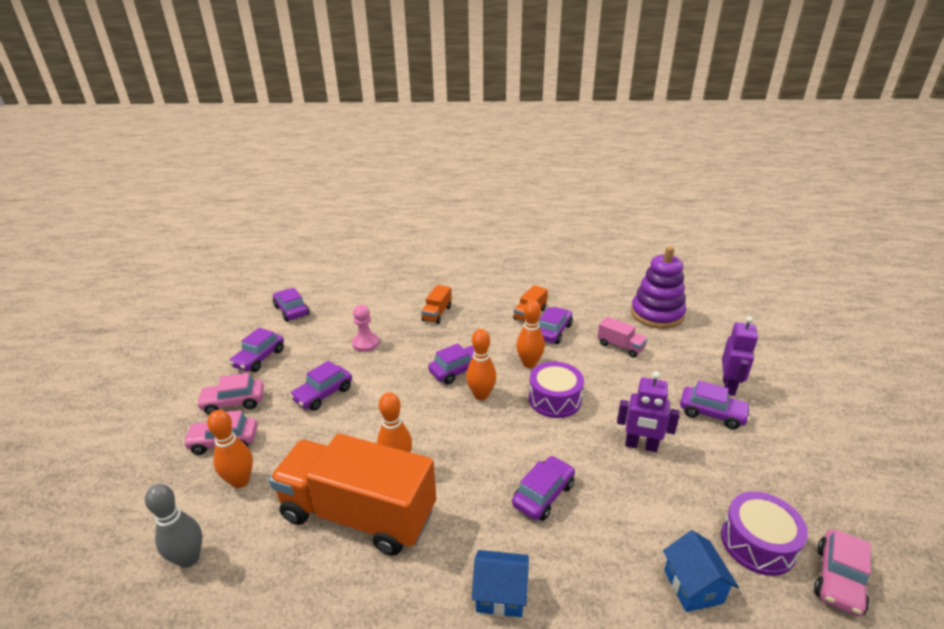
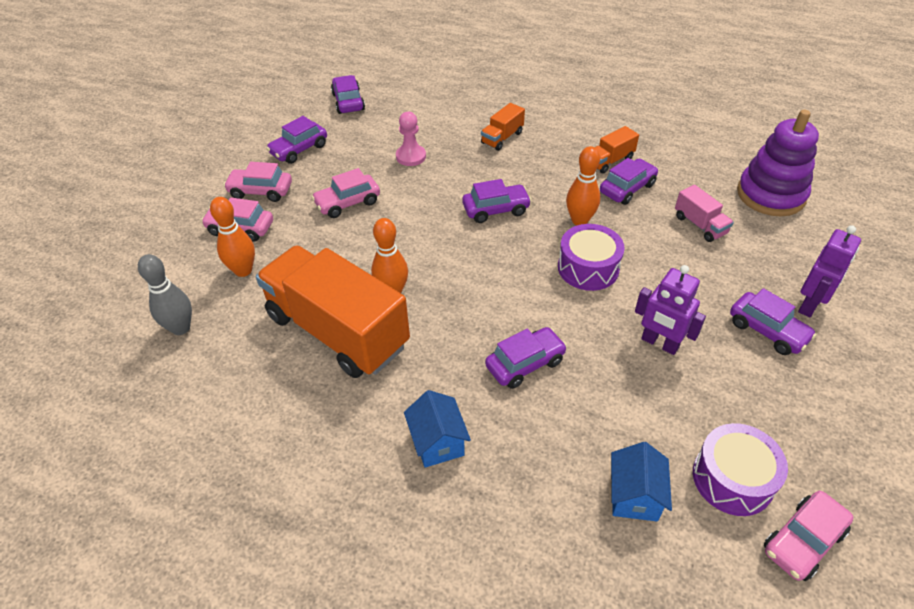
camera: 20 degrees right, 15 degrees up
(323, 394) = (347, 203): purple car -> pink car
(481, 395) = (509, 243): orange bowling pin -> none
(500, 594) = (437, 442): blue house -> blue house turned 45 degrees clockwise

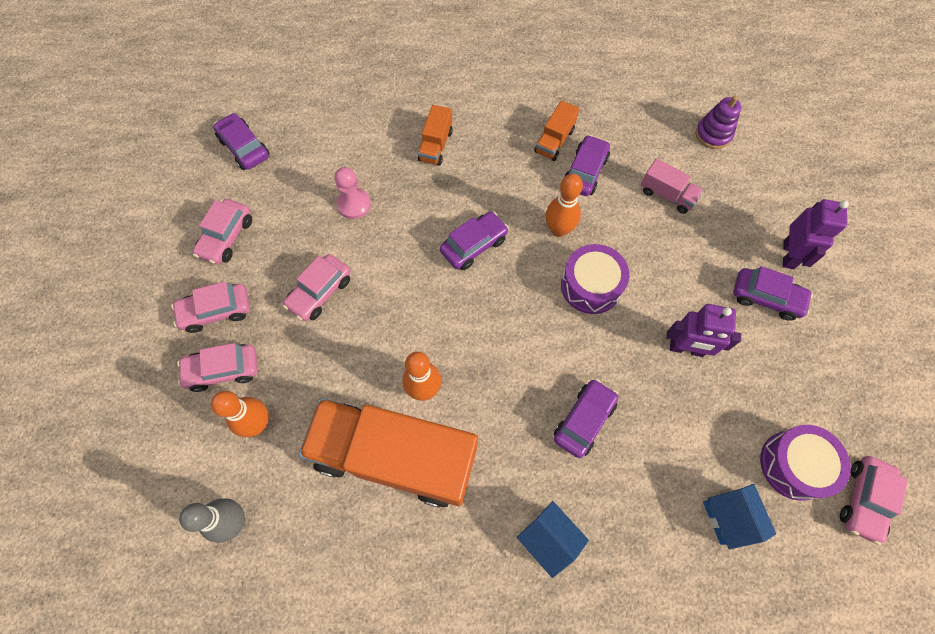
camera: 25 degrees left, 20 degrees up
(299, 149) = (226, 237): purple car -> pink car
(770, 195) = (713, 134): purple stacking toy -> purple stacking toy, size x0.56

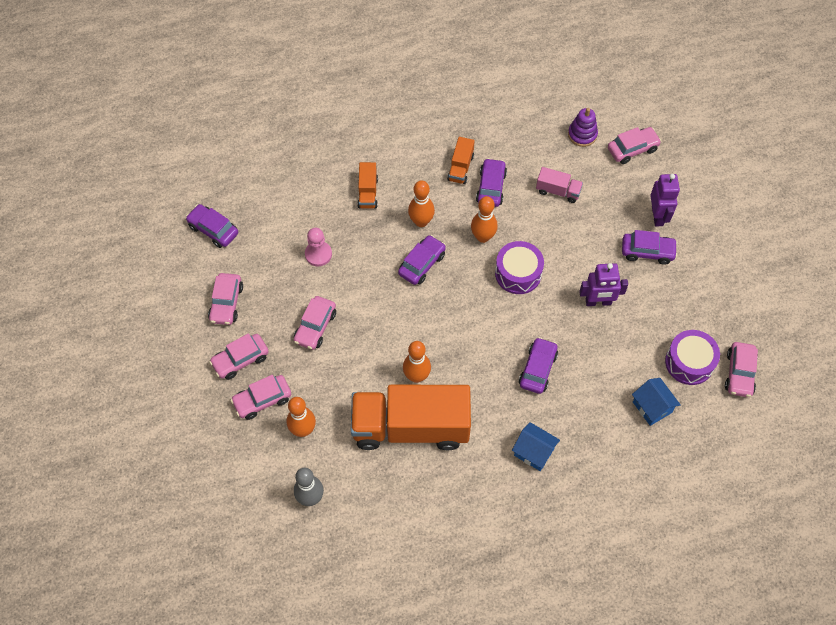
camera: 15 degrees left, 5 degrees down
(488, 193) = (421, 221): none -> orange bowling pin
(773, 165) = (632, 149): none -> pink car

